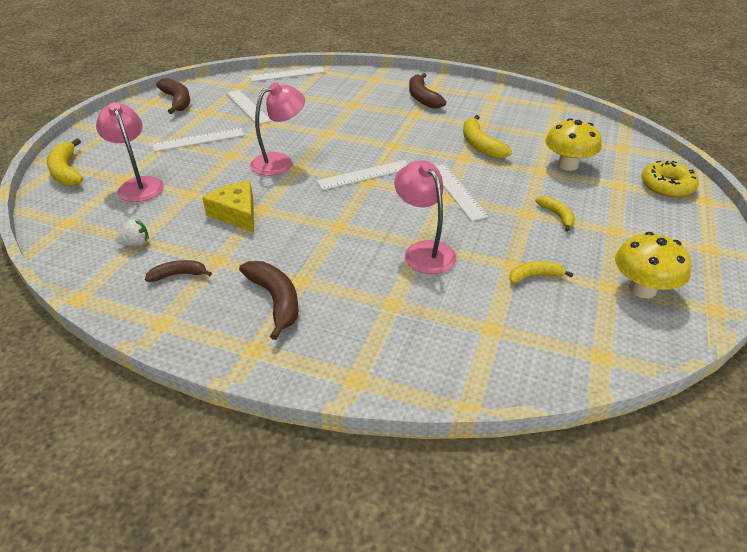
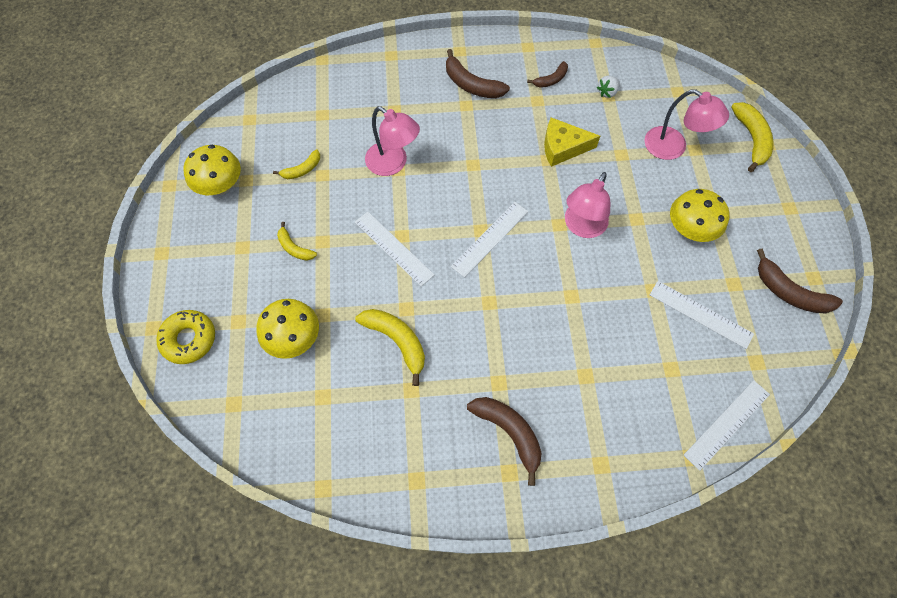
camera: 155 degrees right, 25 degrees up
(66, 171) = (751, 139): yellow banana -> yellow banana turned 45 degrees clockwise
(199, 140) = (689, 229): white ruler -> yellow mushroom
(236, 213) = (562, 147): yellow cheese -> yellow cheese turned 150 degrees clockwise

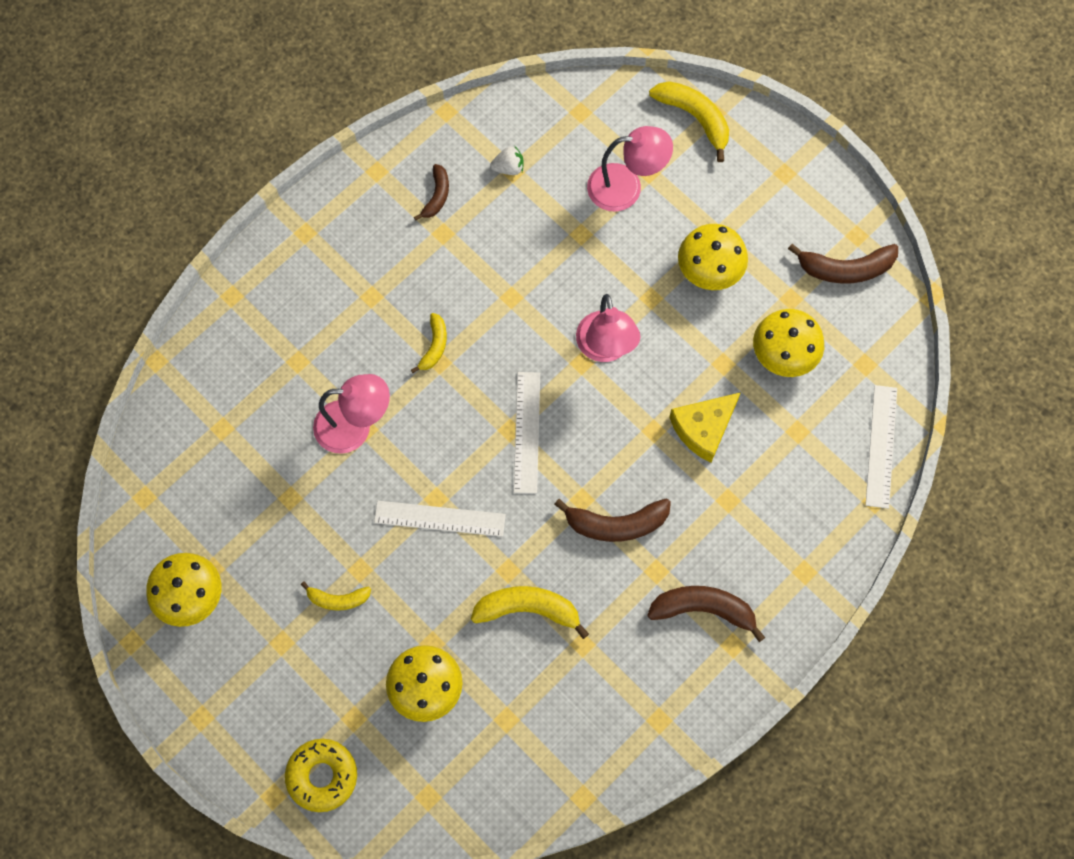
camera: 40 degrees left, 5 degrees up
(302, 170) = (262, 509): yellow banana -> yellow banana (434, 346)
(471, 85) = (356, 266): brown banana -> brown banana (616, 524)
(562, 147) = (515, 271): yellow cheese -> yellow cheese (703, 428)
(607, 92) = (508, 168): white strawberry -> white strawberry turned 105 degrees counterclockwise
(700, 314) = (783, 355): white ruler -> yellow mushroom

